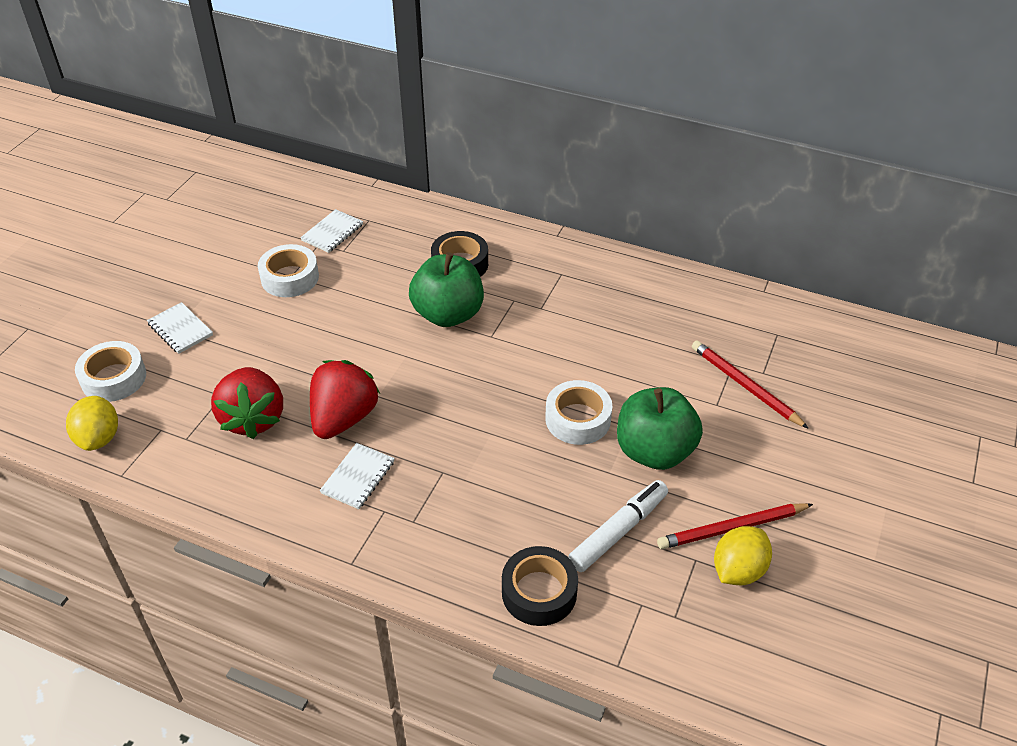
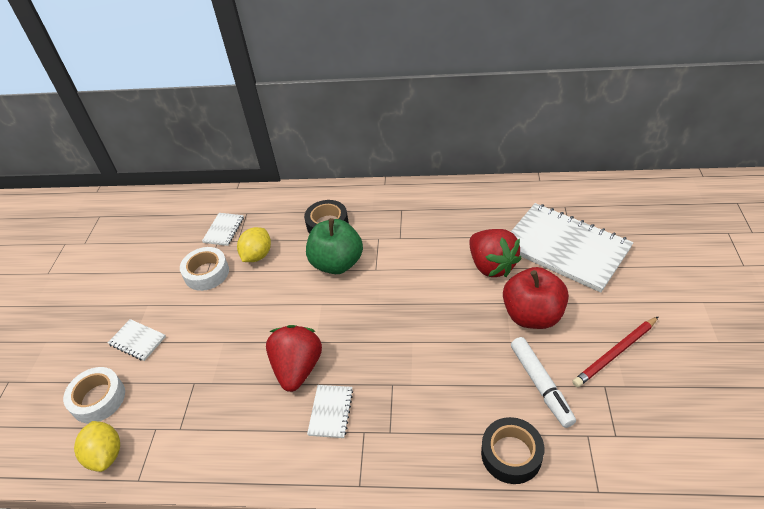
camera: 15 degrees left, 0 degrees up
(253, 418) = (227, 393): red strawberry -> red strawberry (491, 265)
(578, 419) = (467, 310): white tape -> none
(618, 531) = (540, 384): white marker -> white marker turned 135 degrees clockwise
(654, 451) = (532, 315): green apple -> red apple
(738, 570) = (637, 383): yellow lemon -> yellow lemon (257, 255)
(745, 386) = (565, 248): red pencil -> white notebook

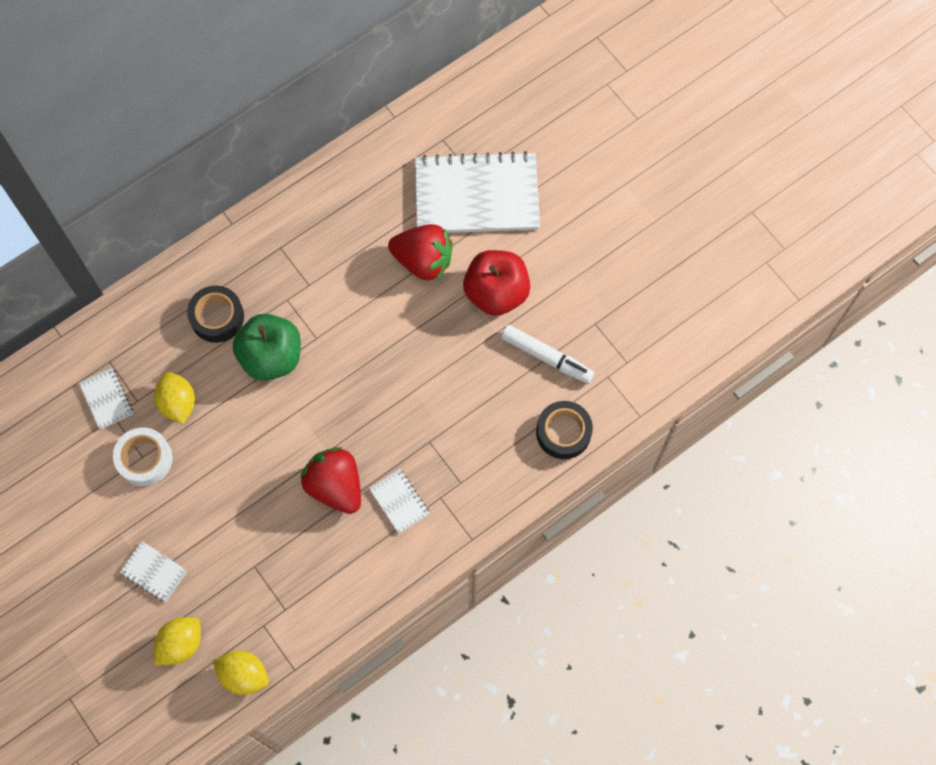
camera: 45 degrees left, 25 degrees up
(98, 399) = (181, 644): white tape -> yellow lemon
(137, 341) = (154, 572): white notebook -> white notebook turned 45 degrees clockwise
(615, 353) = (585, 286): red pencil -> none

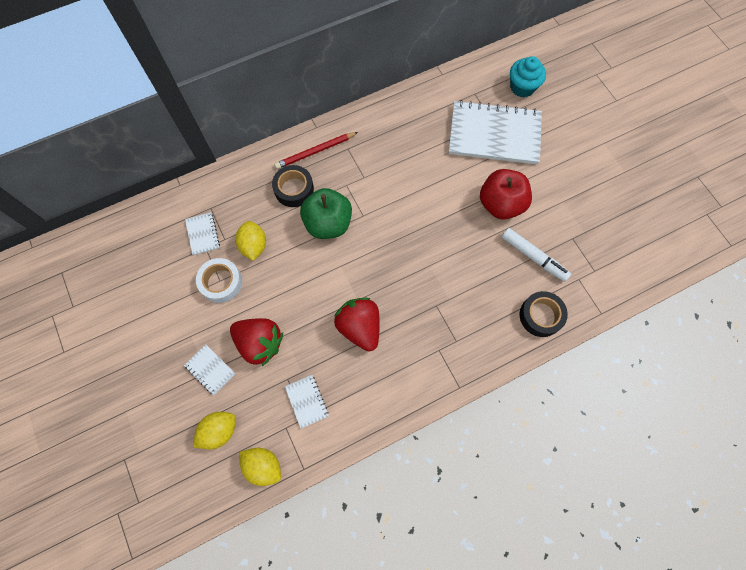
camera: 10 degrees right, 0 degrees up
(237, 259) = (315, 152): none -> red pencil
(399, 501) = (407, 347): white notebook -> white notebook (307, 401)
(423, 261) = (449, 173): red strawberry -> red strawberry (260, 343)
(507, 119) = (522, 87): none -> turquoise cupcake

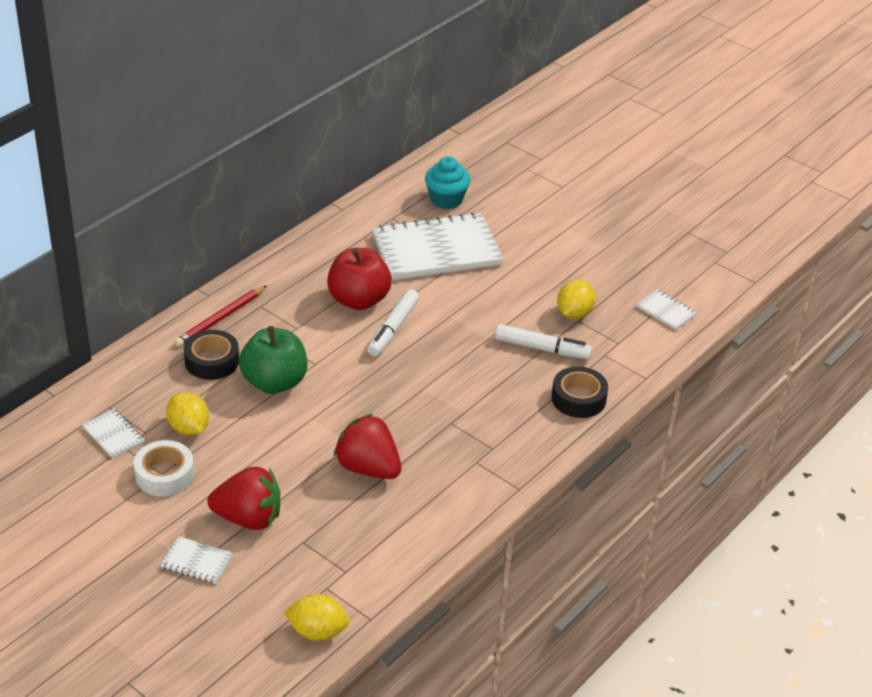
camera: 25 degrees left, 30 degrees down
(219, 431) = (242, 616): yellow lemon -> yellow lemon (574, 313)
(307, 401) = (339, 555): white notebook -> white notebook (666, 311)
(431, 201) = (393, 329): none -> white marker
(500, 204) = (478, 311): red apple -> red apple (359, 300)

